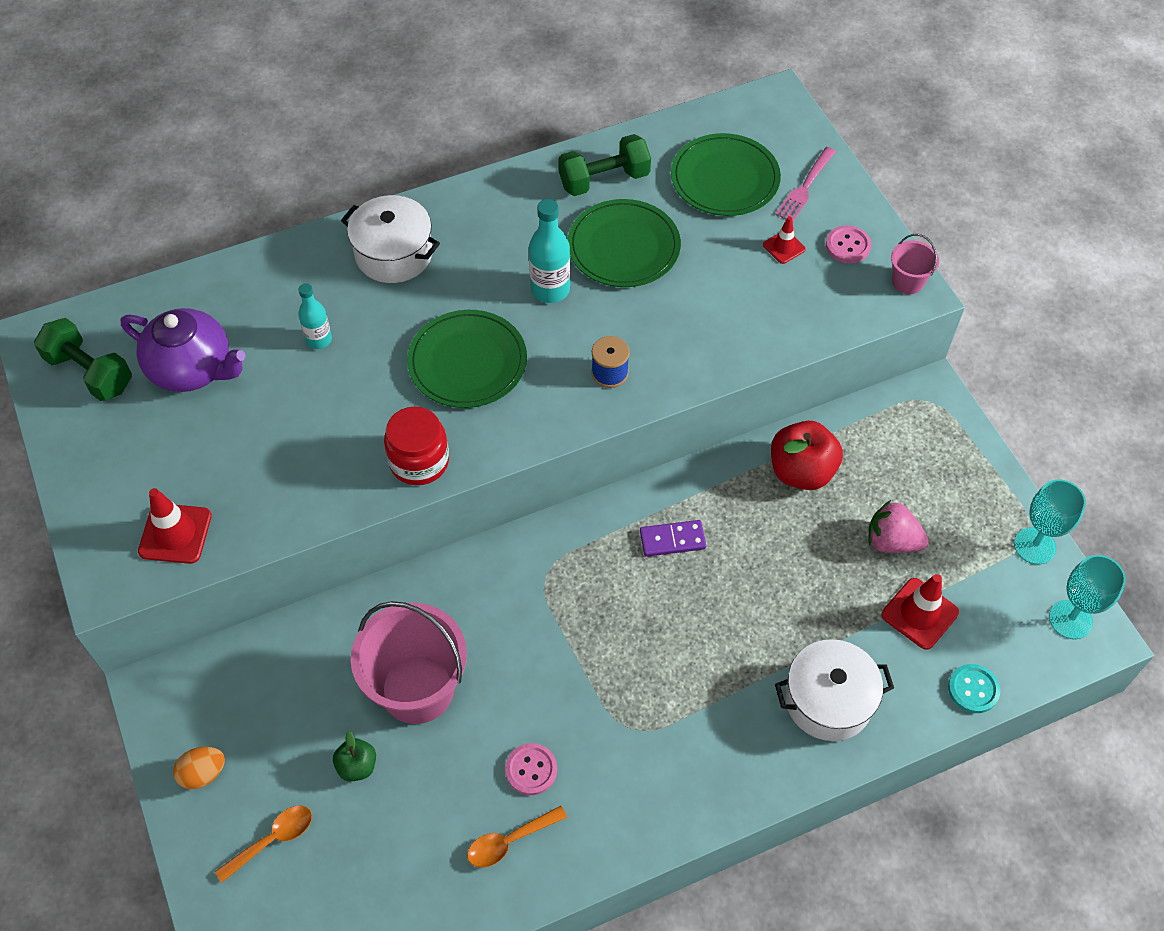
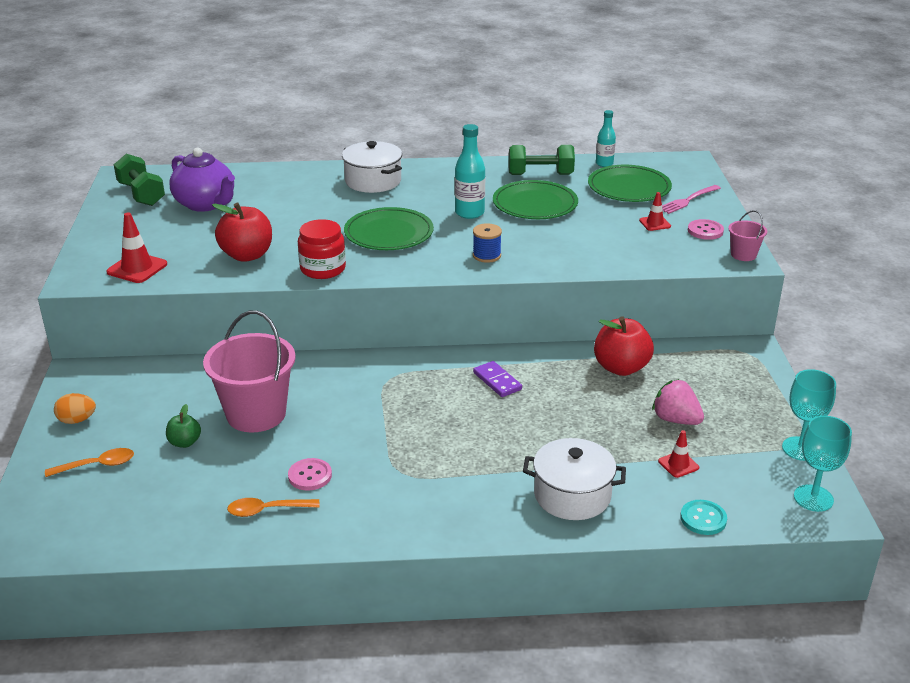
camera: 20 degrees right, 25 degrees down
(307, 462) = (247, 255): none -> red apple
(319, 340) = (296, 206): turquoise bottle -> turquoise bottle (604, 164)
(672, 540) = (497, 381): purple domino -> purple domino turned 45 degrees clockwise
(919, 613) = (678, 464): red traffic cone -> red traffic cone, size x0.60

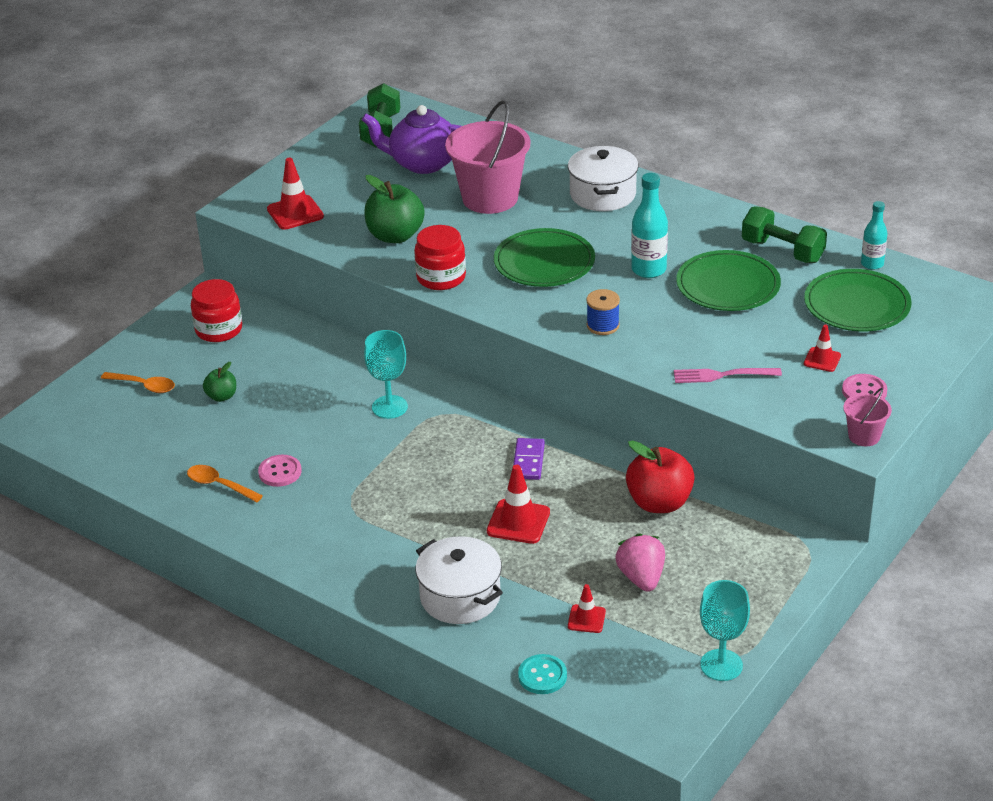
camera: 40 degrees right, 5 degrees up
(77, 420) = (167, 339): orange egg -> none
(120, 395) = (219, 330): none -> red jar
(206, 204) = (422, 163): purple teapot -> purple teapot turned 105 degrees clockwise
(247, 255) = (395, 236): red apple -> green apple
(256, 414) = (299, 396): pink bucket -> pink bucket (490, 198)
(544, 424) = (518, 522): none -> red traffic cone
(688, 200) = (900, 347): pink fork -> pink fork (723, 375)
(813, 498) = (666, 713): turquoise goblet -> turquoise goblet (389, 407)

